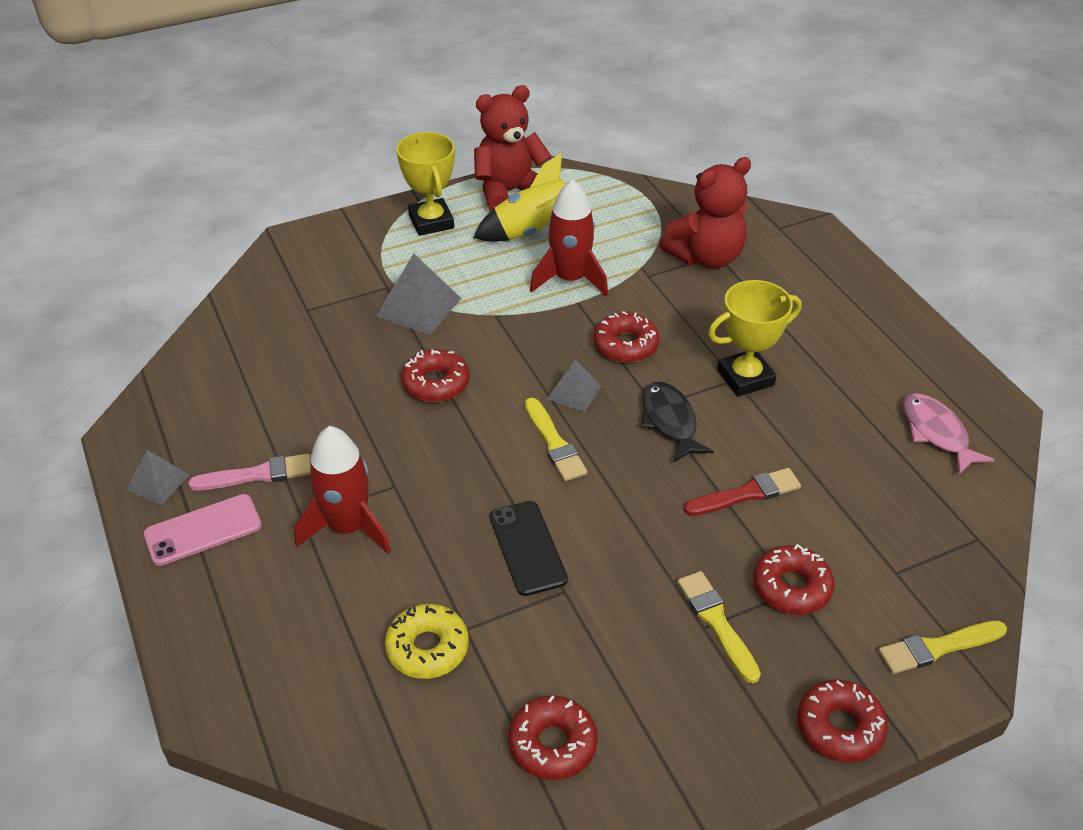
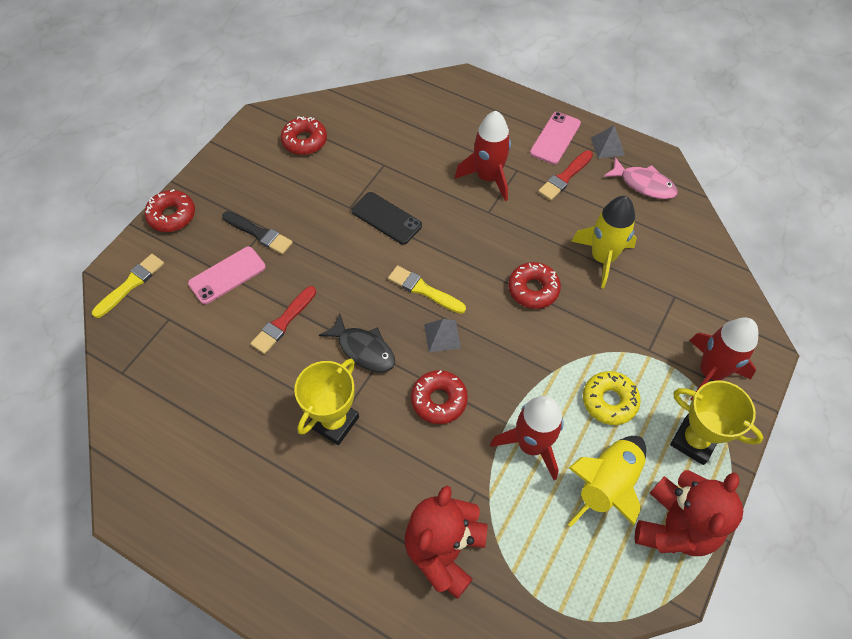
camera: 145 degrees right, 15 degrees up
(257, 474) = (565, 177): pink brush -> red brush
(330, 373) = (602, 258): none -> yellow rocket
(357, 249) = (710, 372): none -> red rocket
(418, 307) = (608, 345): grey pyramid -> none
(427, 648) = (393, 147): yellow donut -> yellow donut (609, 401)
(716, 622) = (259, 234): yellow brush -> black brush
(791, 587) = (227, 275): red donut -> pink phone
(936, 433) = (171, 451): pink fish -> pink fish (644, 184)

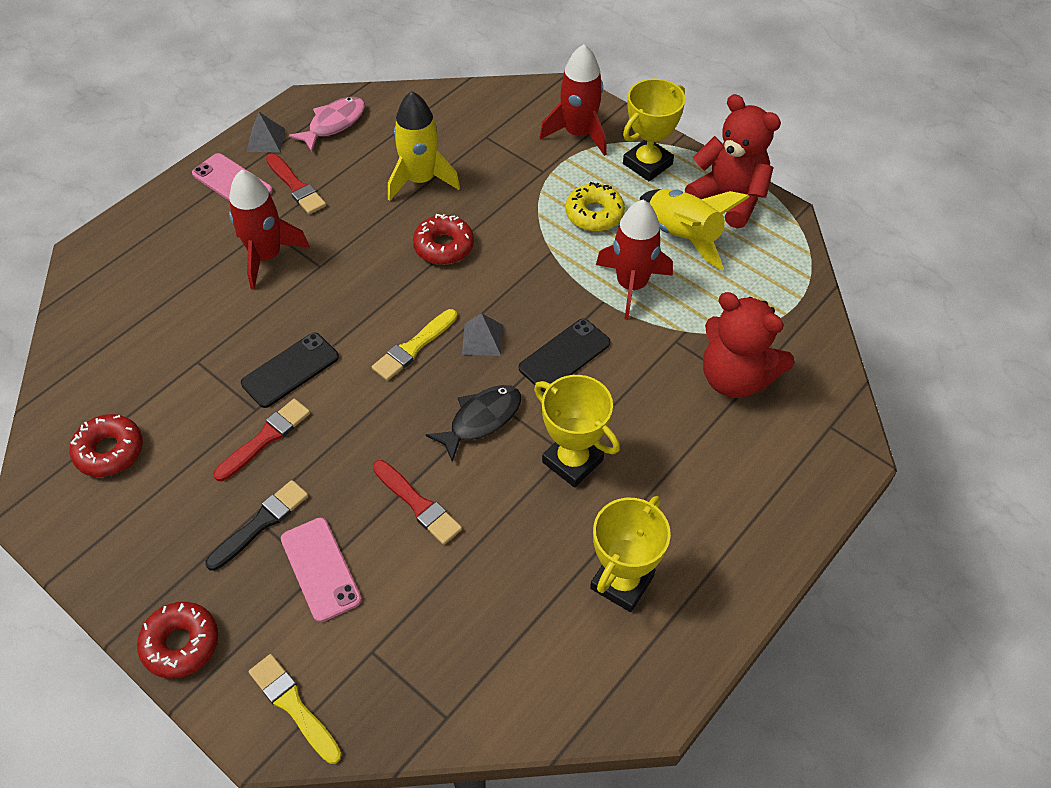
camera: 80 degrees left, 5 degrees down
(228, 474) = (622, 582): none -> yellow trophy
(326, 219) = (265, 438): none -> red brush
(439, 400) = (564, 355): red donut -> black phone

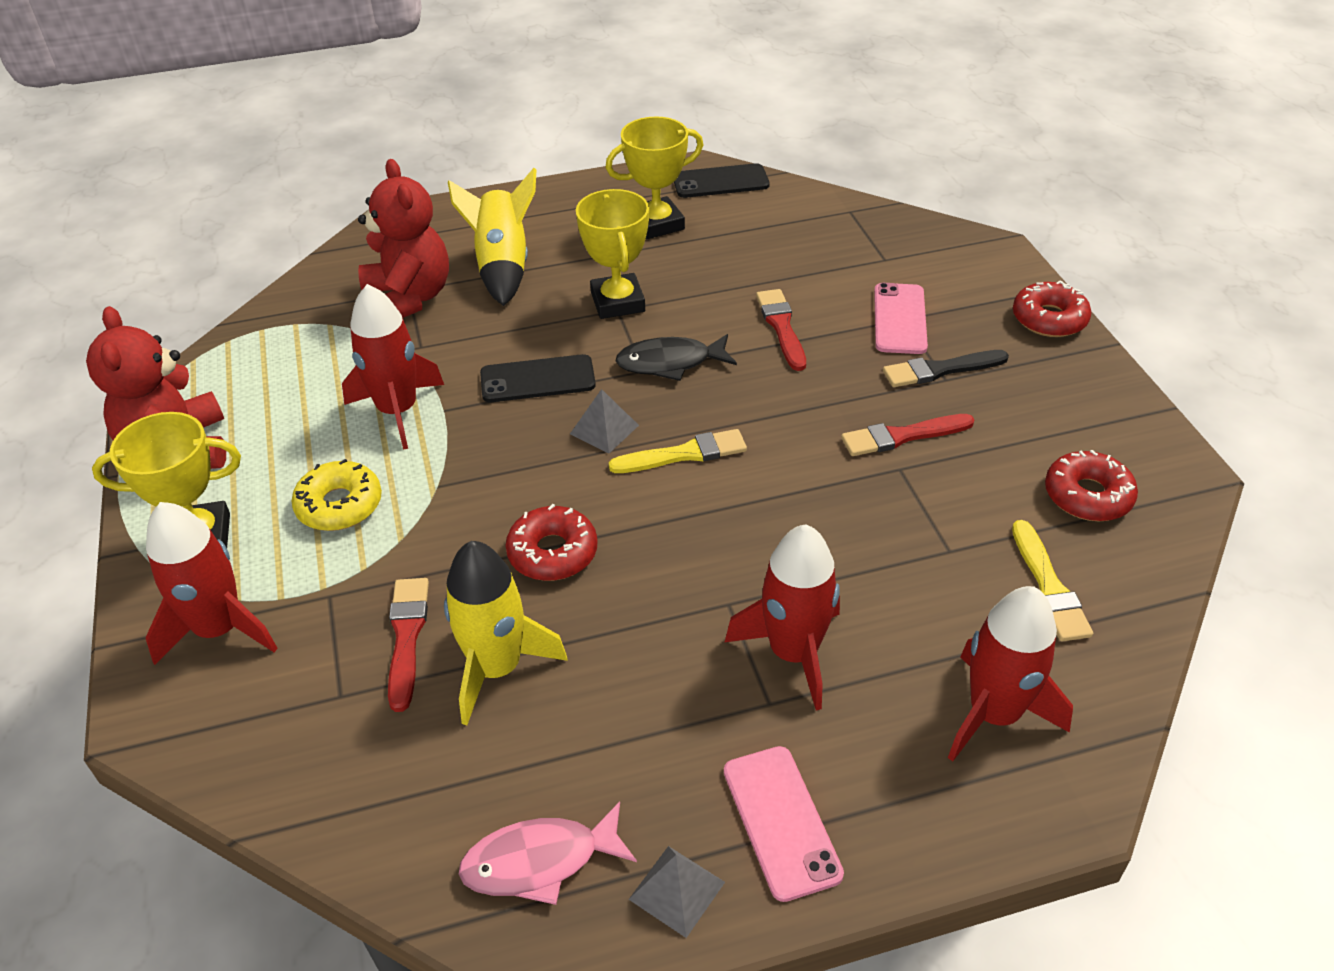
camera: 145 degrees left, 10 degrees down
(140, 275) = (993, 713): none -> red rocket
(290, 370) = (839, 491): black phone -> black phone (720, 182)
(293, 706) = (965, 254): yellow brush -> yellow brush (1049, 586)
(296, 186) = (683, 755): red brush -> red brush (407, 637)
(682, 236) = (283, 434): yellow rocket -> yellow rocket (503, 266)

